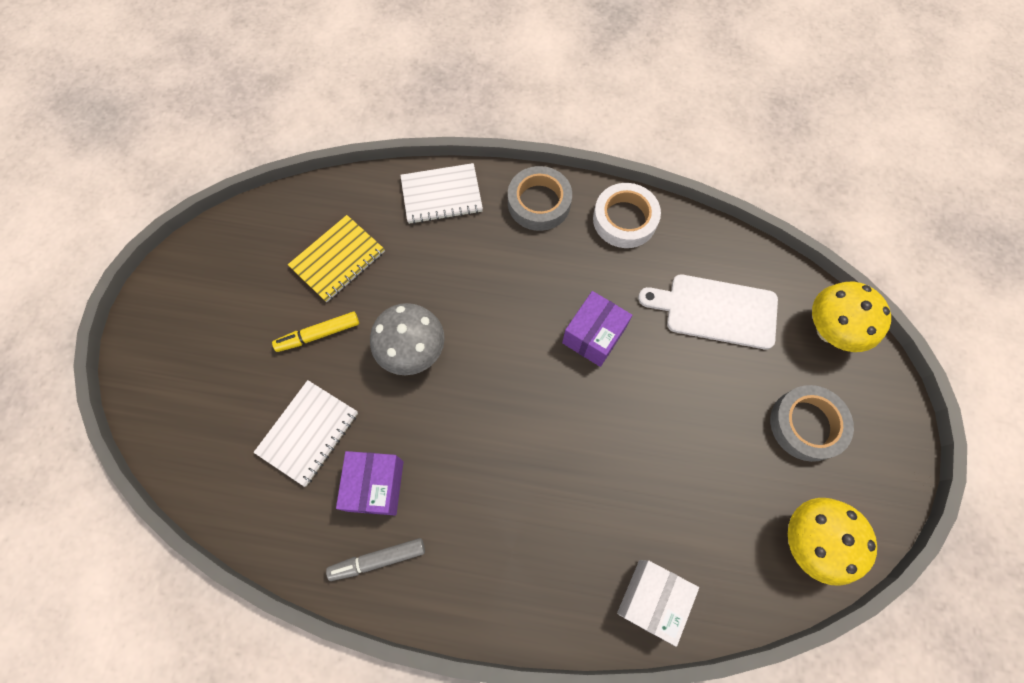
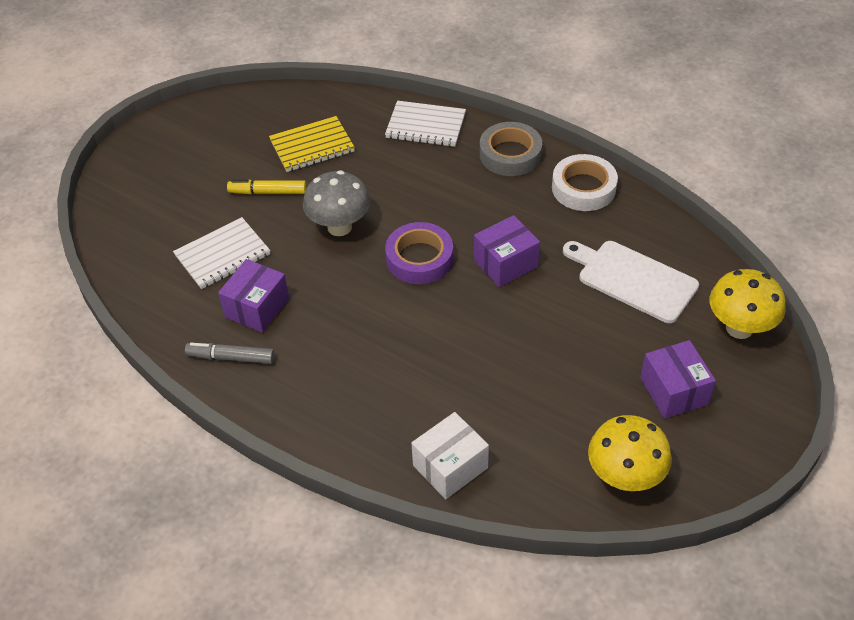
camera: 25 degrees right, 20 degrees down
(510, 361) = (419, 258): none -> purple tape
(806, 425) = (673, 391): grey tape -> purple box

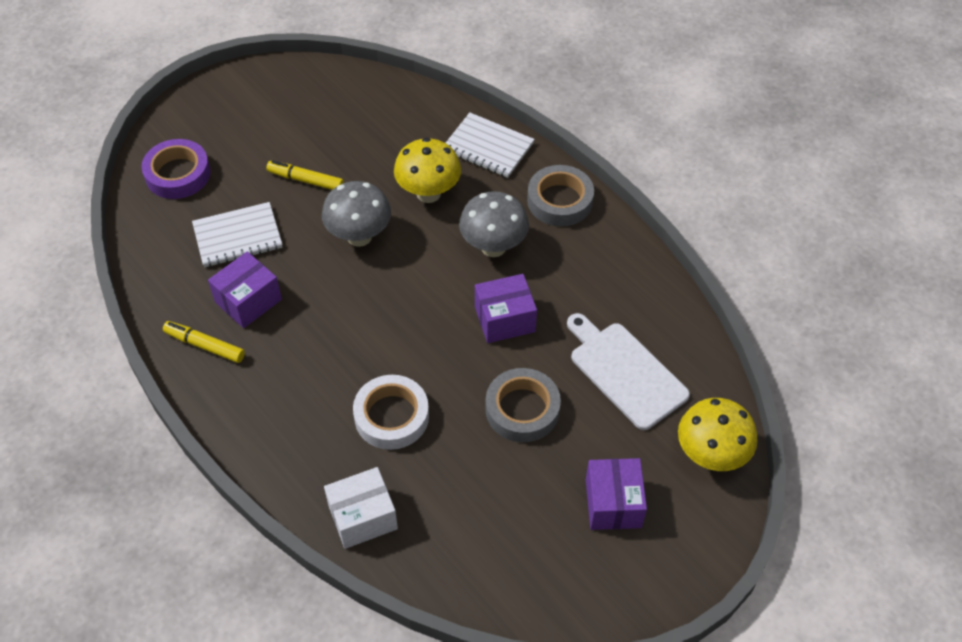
camera: 15 degrees right, 5 degrees up
(231, 357) = (205, 346): grey marker -> yellow marker
(312, 146) = (367, 141): yellow notebook -> none
(419, 258) = (422, 291): purple tape -> purple tape (178, 174)
(468, 206) = (493, 247): none -> grey mushroom
(556, 334) = (522, 409): none -> grey tape
(583, 188) = (618, 258): white tape -> white tape (391, 416)
(624, 477) = (524, 578): yellow mushroom -> yellow mushroom (428, 193)

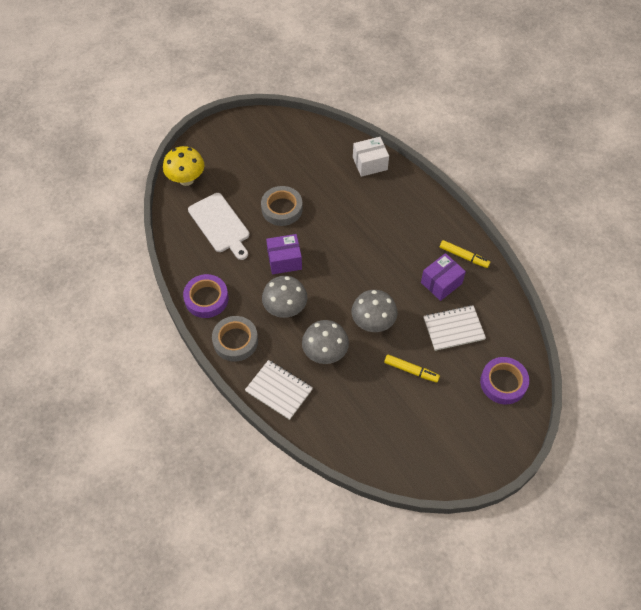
camera: 175 degrees left, 5 degrees up
(391, 416) = (354, 210): white tape -> none
(428, 193) = (325, 353): yellow mushroom -> grey mushroom
(613, 503) = (243, 161): purple box -> none
(617, 254) = (206, 298): none -> purple tape

